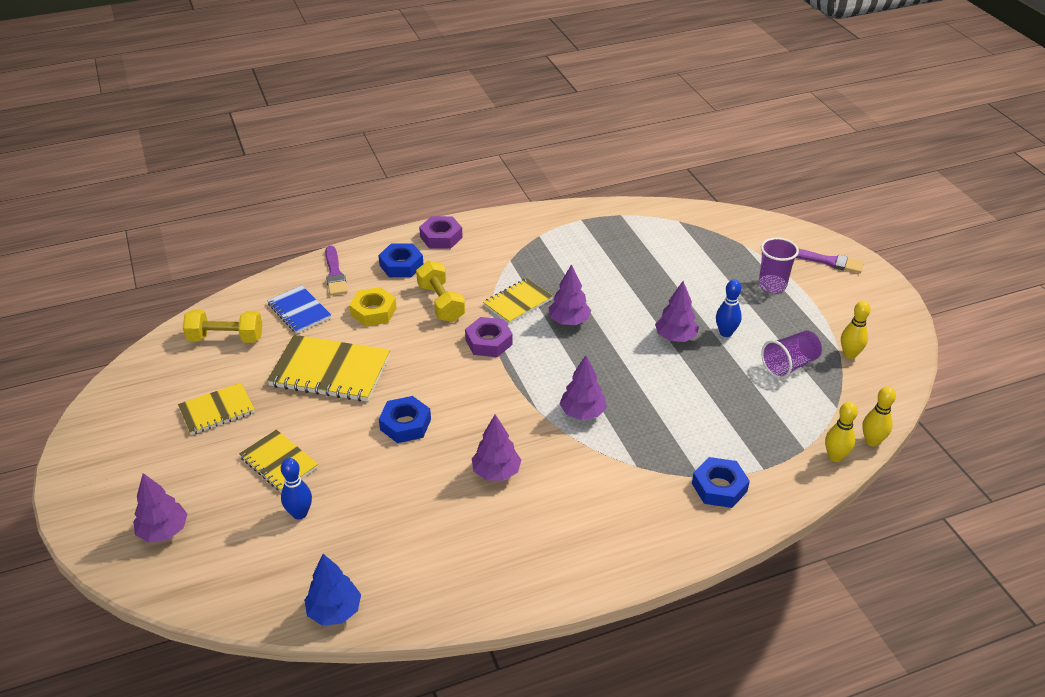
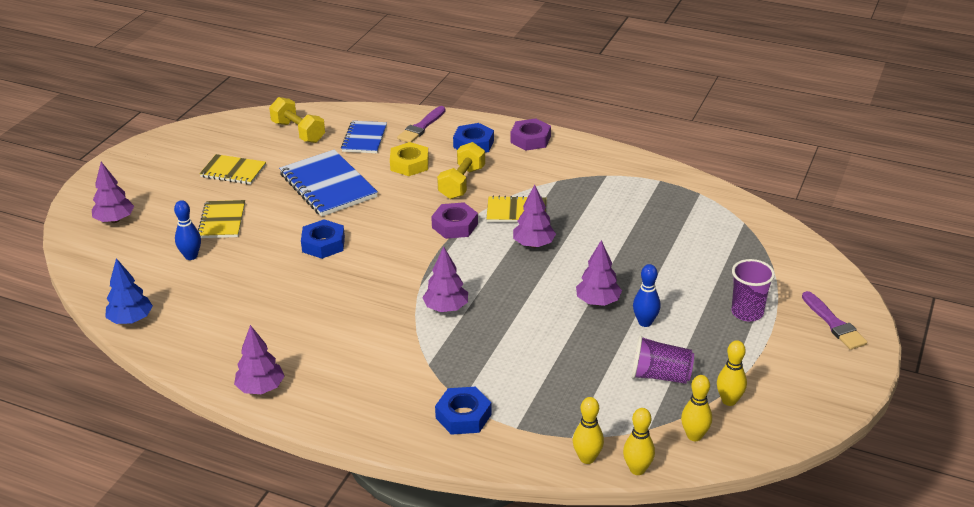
camera: 45 degrees right, 5 degrees down
(330, 371) = (328, 186): yellow notebook -> blue notebook
(496, 472) = (333, 307): purple tree -> purple tree (261, 388)
(867, 393) = (694, 436): none -> yellow bowling pin

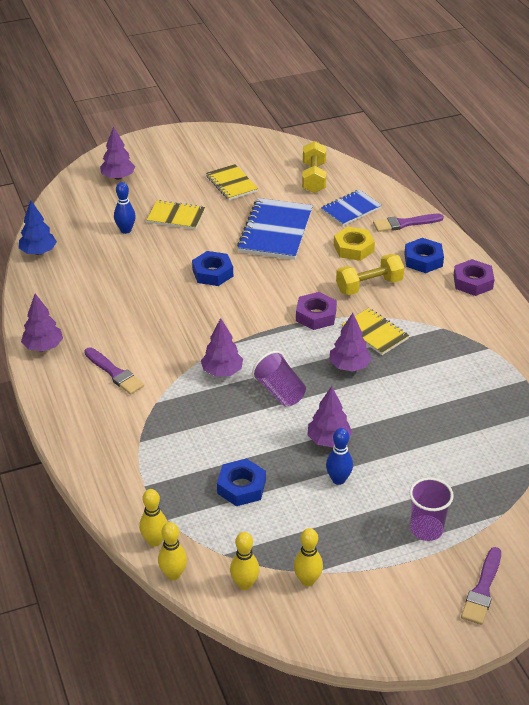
camera: 45 degrees right, 5 degrees up
(222, 221) = (176, 216): yellow notebook -> yellow notebook turned 60 degrees clockwise
(359, 366) = (114, 373): none -> purple brush
(463, 416) = (125, 453): blue nut -> blue nut (241, 487)
(660, 376) = (288, 525): purple cup -> purple cup (280, 391)

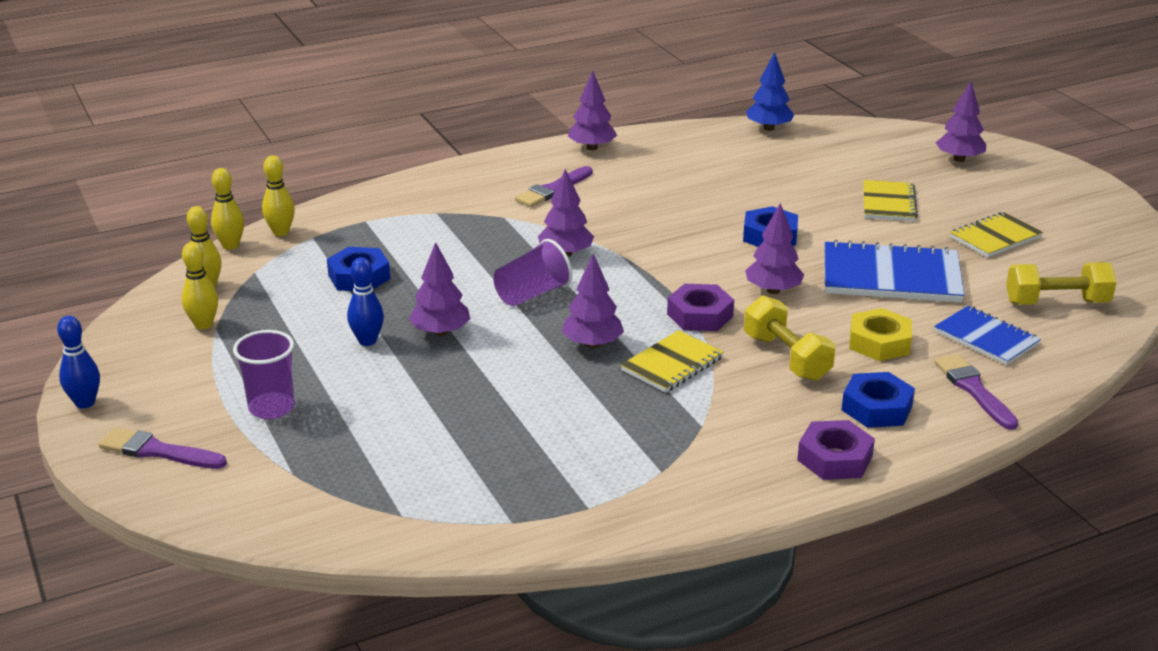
camera: 85 degrees right, 10 degrees down
(126, 230) = (839, 173): blue bowling pin -> blue bowling pin (85, 403)
(287, 281) = (773, 290): none -> purple tree

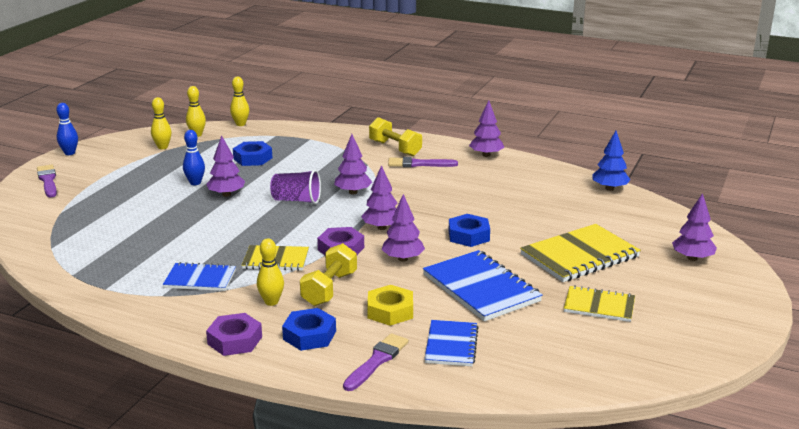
camera: 50 degrees right, 5 degrees down
(271, 408) = (109, 187): purple cup -> none
(281, 232) = (269, 128): yellow bowling pin -> yellow bowling pin (271, 302)
(592, 344) = (267, 233): purple tree -> purple tree (381, 227)
(653, 430) = (200, 279): none -> blue notebook
(888, 203) = (580, 256): yellow notebook -> yellow notebook, size x1.65
(1056, 303) = (542, 356): yellow dumbbell -> yellow dumbbell (395, 148)

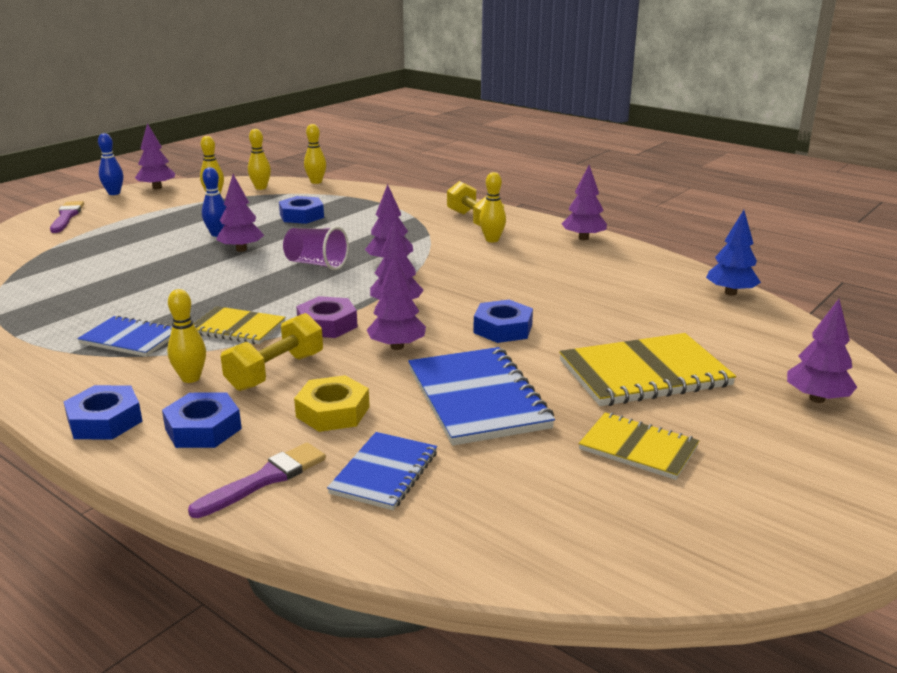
camera: 15 degrees right, 0 degrees up
(104, 144) = (157, 188): none -> purple tree
(235, 340) = (105, 421): purple nut -> blue nut
(418, 164) = (492, 240): purple brush -> yellow bowling pin

